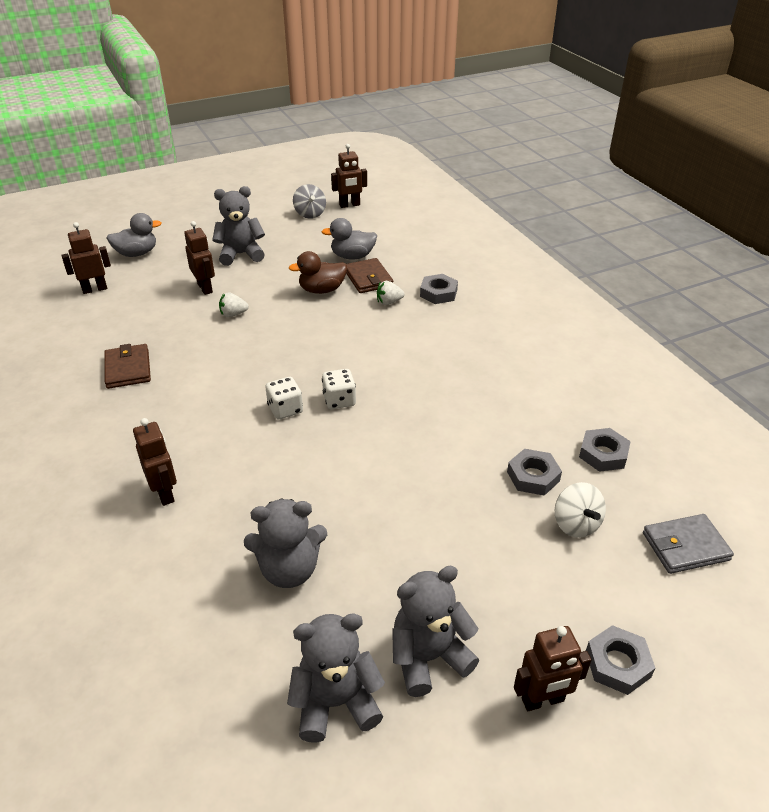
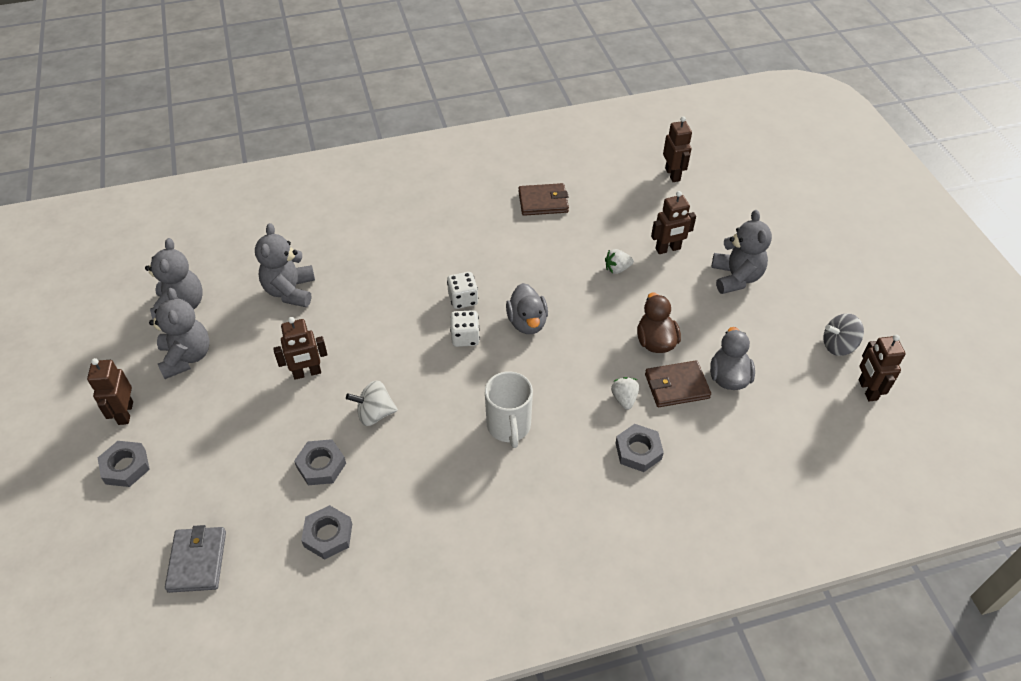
camera: 100 degrees right, 10 degrees up
(137, 253) = (740, 198): grey duck -> grey duck (527, 322)
(165, 493) = (388, 228): brown robot -> brown robot (307, 373)
(233, 314) = (617, 269): white strawberry -> white strawberry turned 105 degrees counterclockwise
(439, 360) = (509, 426): none -> white mug
(576, 524) = (256, 482): white spinning top -> white spinning top (374, 414)

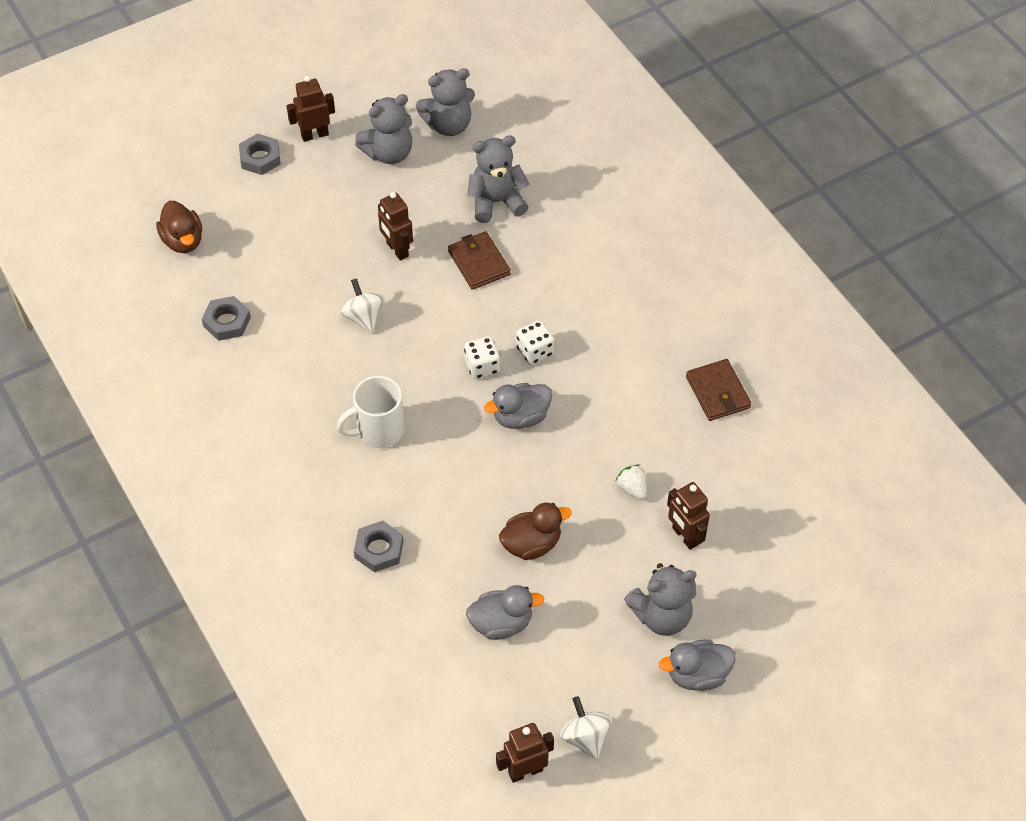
camera: 75 degrees right, 5 degrees up
(197, 561) = (183, 241): grey wallet -> brown duck
(321, 465) = (296, 294): grey nut -> none
(624, 399) = (442, 526): white strawberry -> none
(673, 174) = (827, 523): brown robot -> none
(676, 386) = (474, 573): brown wallet -> brown wallet (479, 263)
(789, 269) = (697, 675): none -> grey duck
(838, 345) = (585, 737): grey spinning top -> white spinning top

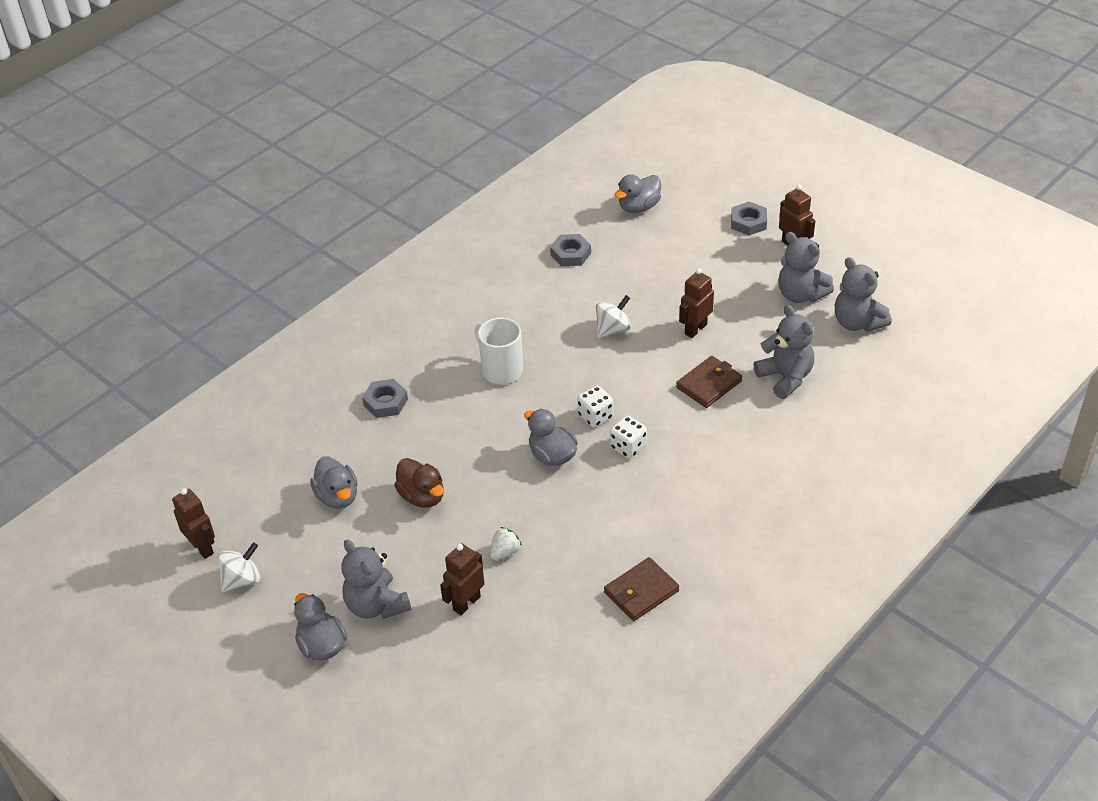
camera: 75 degrees right, 10 degrees down
(183, 241) = (639, 207): brown duck -> grey duck

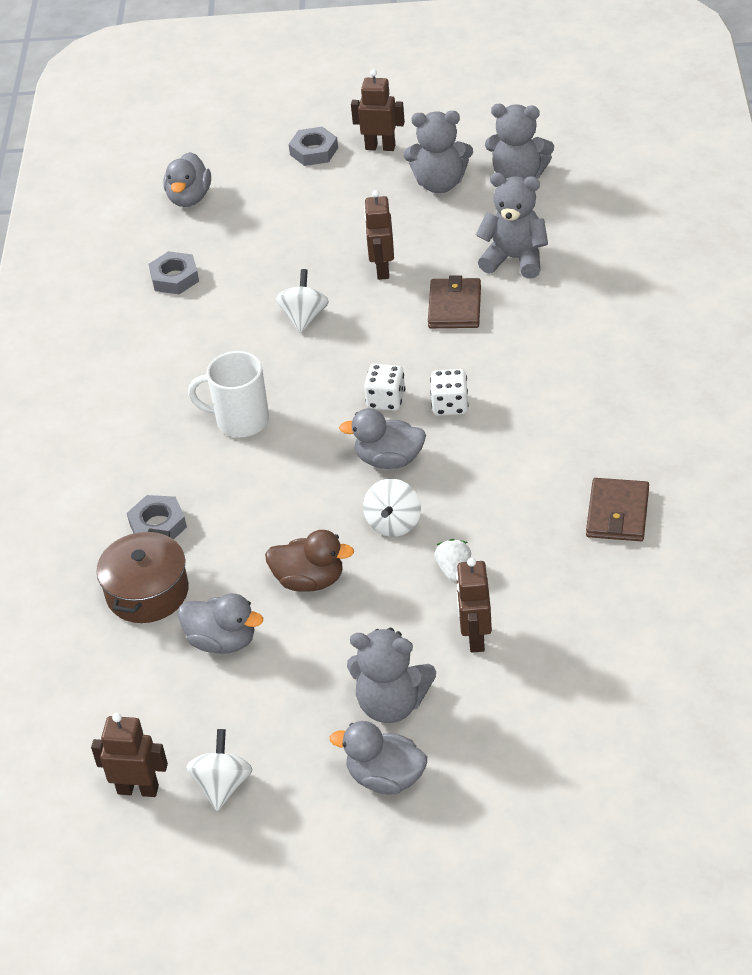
camera: 40 degrees left, 0 degrees up
(335, 438) = (147, 592): none -> brown pot
(507, 497) = (393, 523): none -> white spinning top

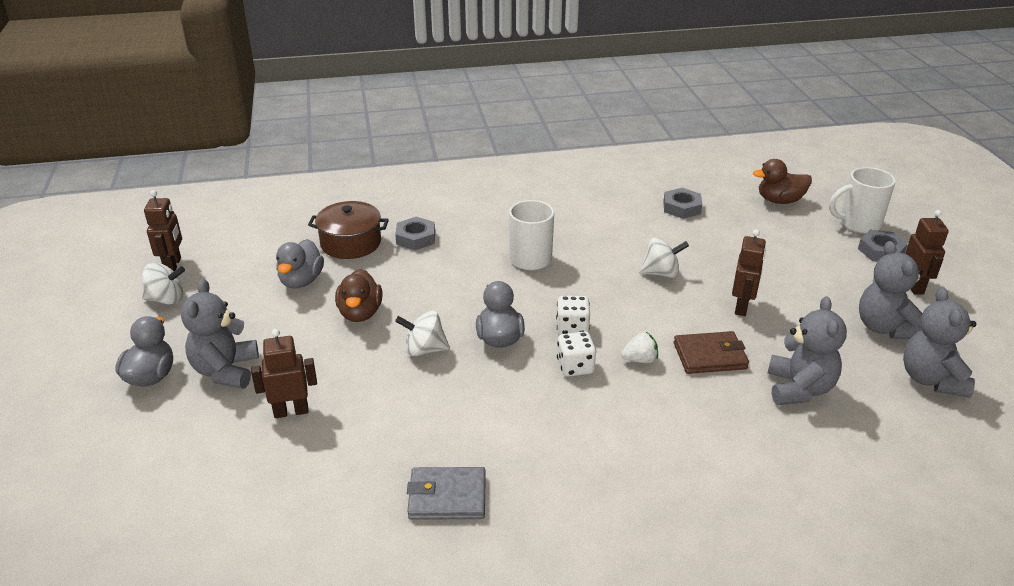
camera: 75 degrees right, 10 degrees down
(189, 198) = (779, 200): grey duck -> brown duck
(258, 153) = (858, 224): none -> white mug
(382, 269) = (742, 307): brown robot -> brown robot turned 120 degrees clockwise
(453, 569) = (371, 390): white strawberry -> white strawberry (640, 360)
(617, 513) = (447, 497): brown wallet -> grey wallet

